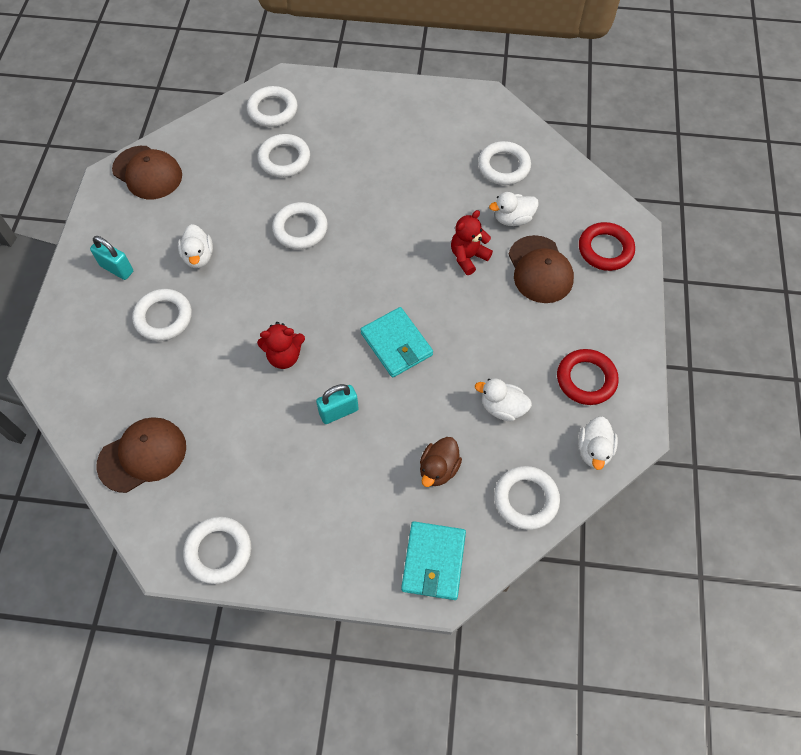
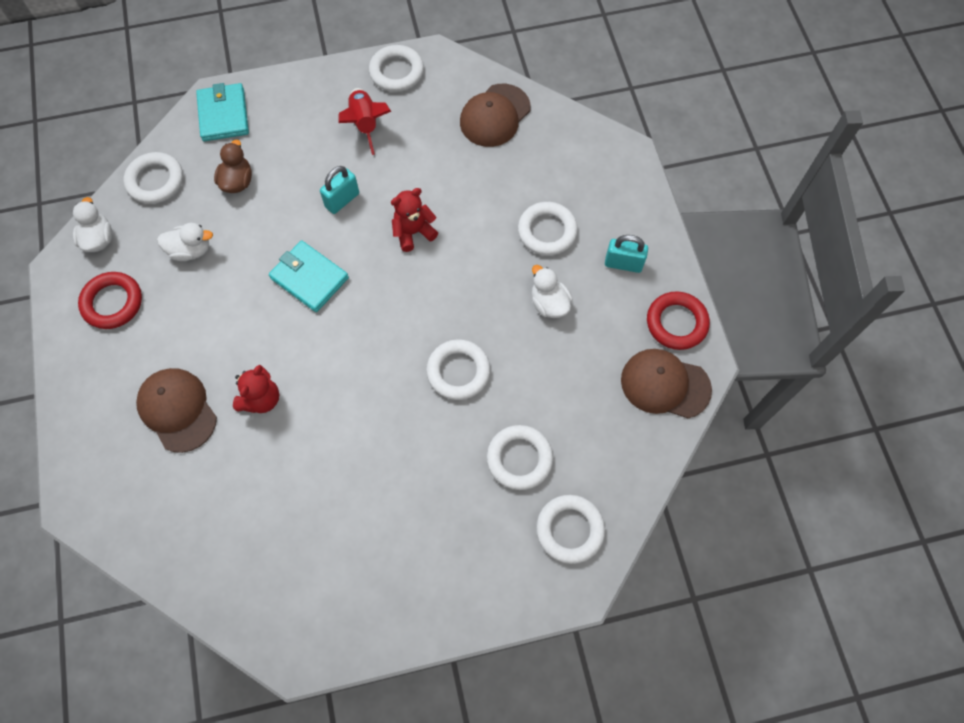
camera: 160 degrees right, 5 degrees up
(282, 492) = (365, 124): none -> red rocket
(503, 166) = (247, 542): white ring -> none
(513, 219) = (220, 467): white duck -> none
(605, 249) = (105, 462): red ring -> red ring (676, 323)

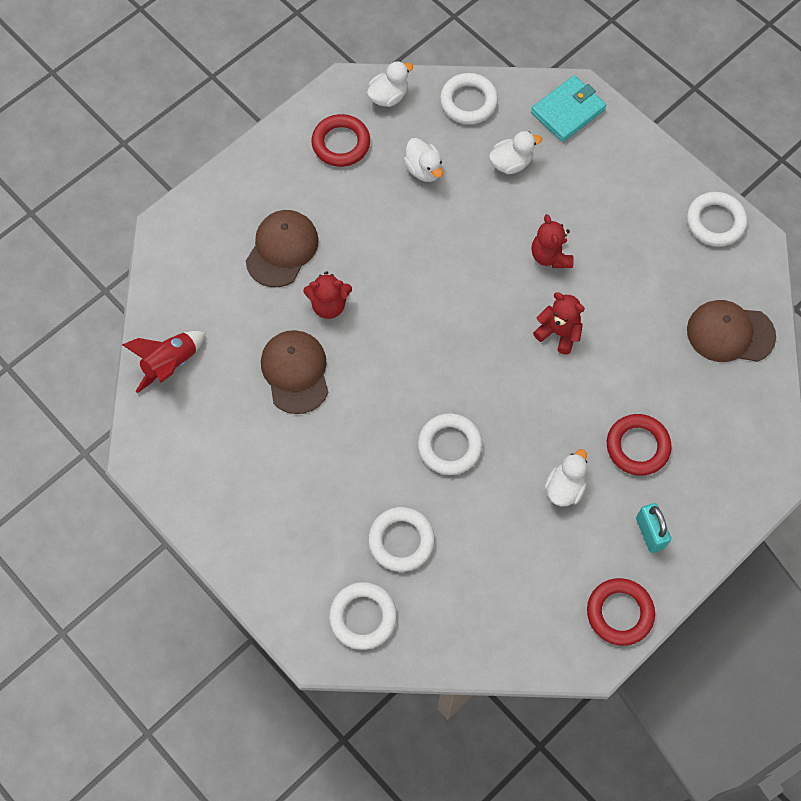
camera: 60 degrees right, 0 degrees up
(237, 181) = (511, 163): brown duck -> white duck
(309, 278) = (458, 275): turquoise wallet -> none
(342, 200) = (550, 256): turquoise padlock -> red teddy bear
(365, 124) = (640, 229): red rocket -> red rocket (170, 364)
(547, 231) = (637, 446): white ring -> red ring
(665, 384) = (549, 633): brown cap -> brown cap (295, 372)

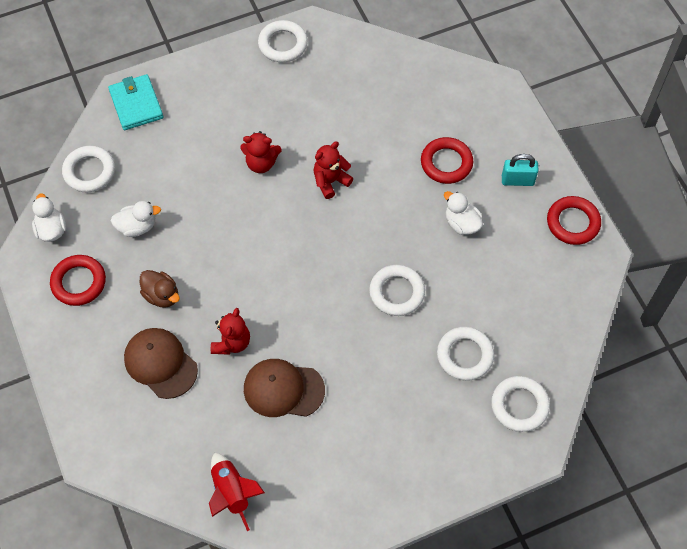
camera: 70 degrees left, 5 degrees down
(356, 222) = (162, 295): none -> brown duck
(511, 163) = (163, 161): white duck -> none
(730, 333) = (379, 70): brown cap -> none

